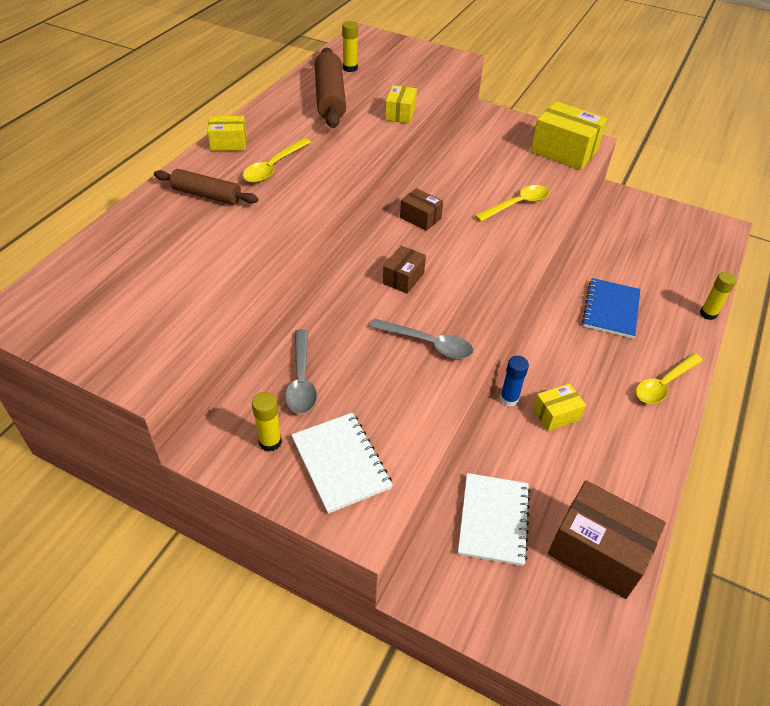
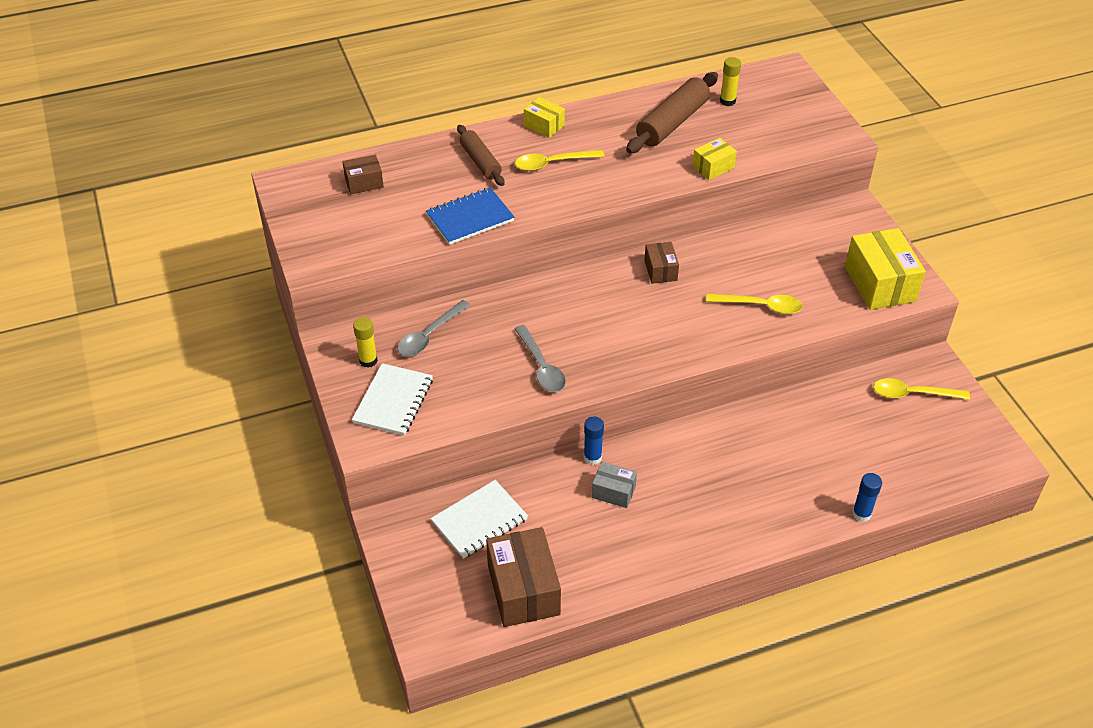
camera: 45 degrees right, 0 degrees up
(403, 278) = (584, 310): brown box -> brown box (364, 183)
(556, 414) = (613, 492): yellow box -> grey box
(610, 309) = (773, 452): blue notebook -> blue notebook (470, 218)
(664, 384) = (733, 533): yellow spoon -> yellow spoon (913, 394)
(708, 314) = (861, 514): yellow glue stick -> blue glue stick

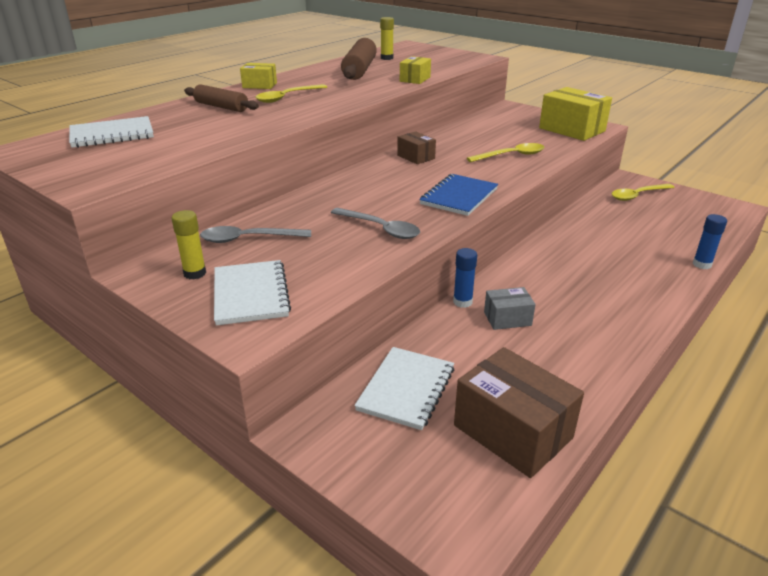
camera: 30 degrees left, 15 degrees down
(364, 183) = (112, 134): brown box -> white notebook
(429, 335) = (249, 239): grey spoon -> grey spoon turned 75 degrees clockwise
(470, 218) = (242, 131): blue notebook -> blue notebook (459, 196)

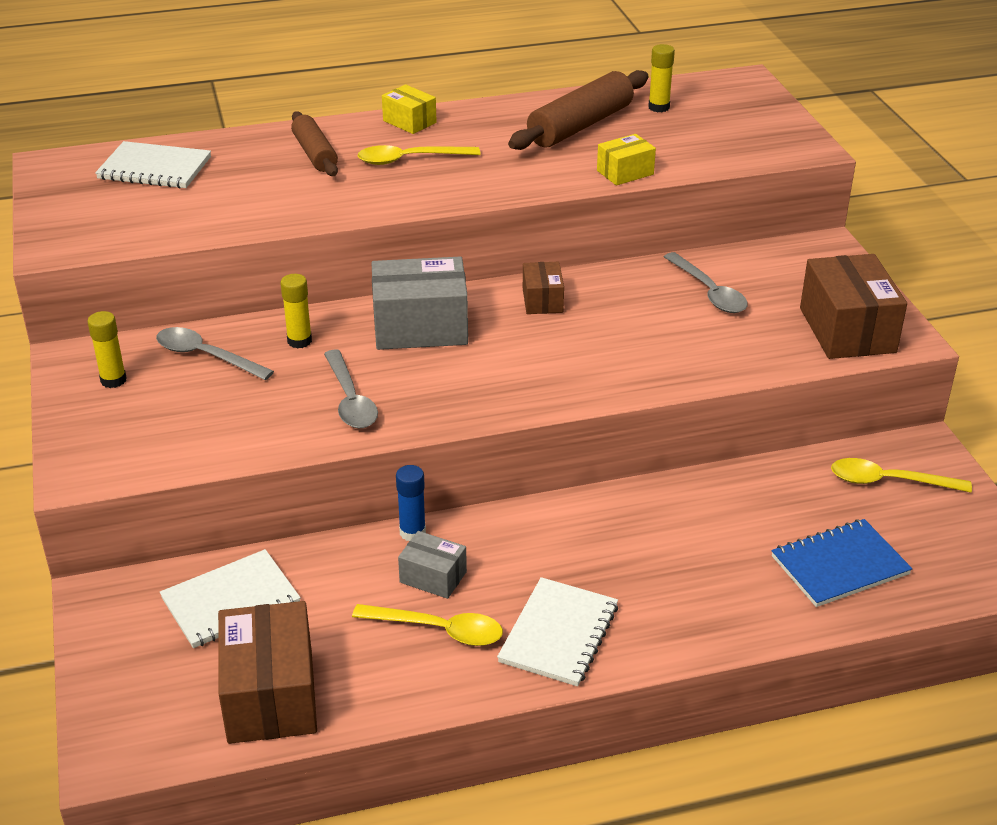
camera: 35 degrees right, 5 degrees up
(251, 294) = (132, 428): white notebook -> white notebook (559, 634)
(302, 213) = (299, 341): none -> yellow glue stick
(367, 185) = (420, 327): none -> grey box
(459, 196) = (502, 389): blue notebook -> blue notebook (839, 565)
(489, 133) = (708, 292): none -> grey spoon
(511, 156) = (673, 347): yellow spoon -> yellow spoon (438, 630)
(572, 129) = (847, 330): yellow box -> brown box
(702, 264) = (794, 628): blue glue stick -> none

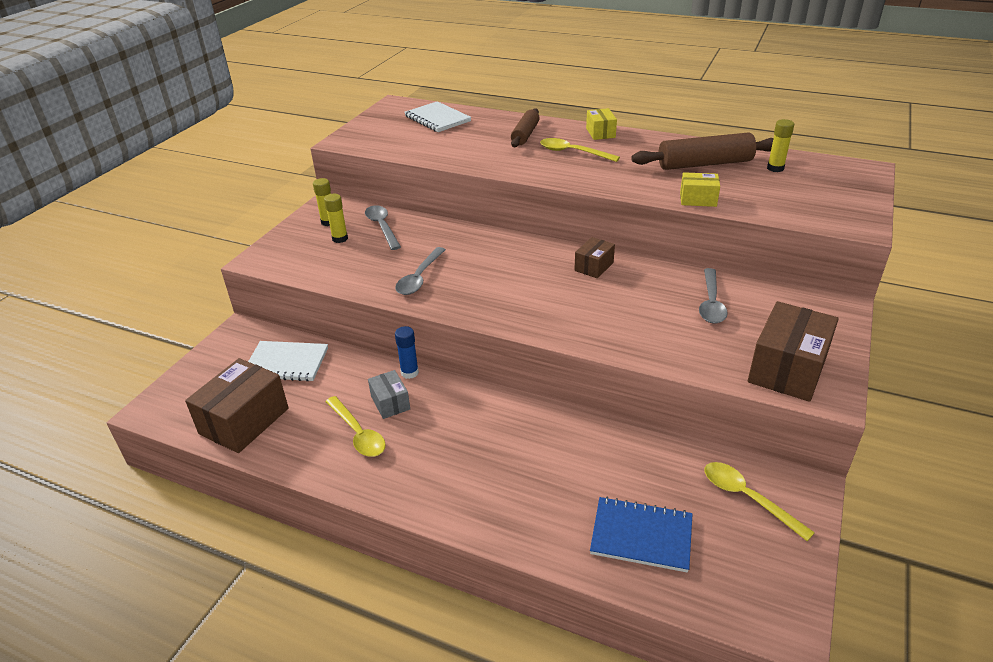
camera: 40 degrees right, 0 degrees up
(299, 341) = (434, 237): yellow glue stick -> yellow glue stick (340, 239)
(420, 327) = (505, 254): grey box -> none
(559, 634) = (415, 474): white notebook -> none

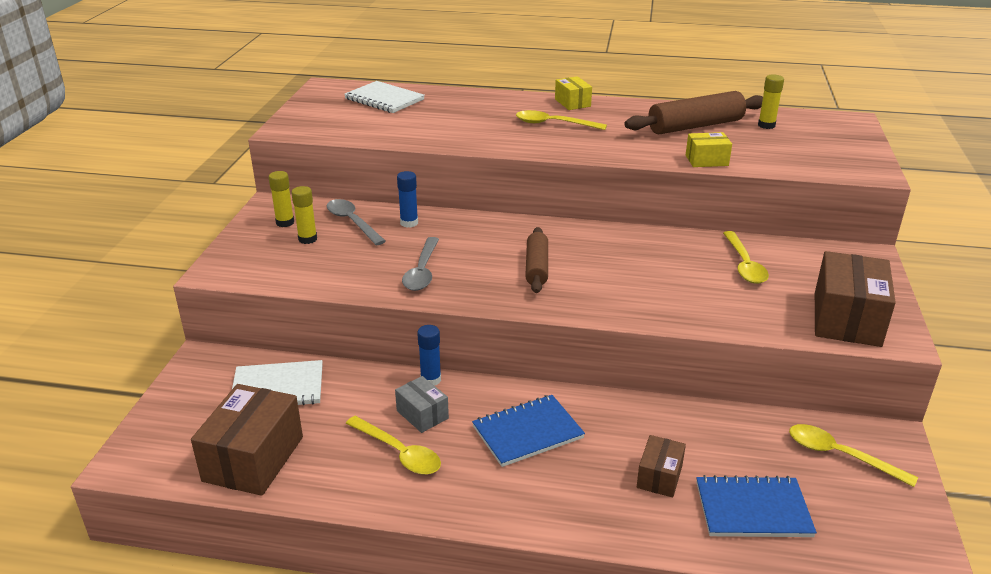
camera: 15 degrees left, 5 degrees down
(428, 232) = (409, 223): none -> blue glue stick
(471, 432) = (527, 432): none -> blue notebook
(525, 134) = (492, 109): brown rolling pin -> brown rolling pin (537, 267)
(594, 266) = (608, 241): brown box -> brown box (659, 476)
(711, 303) = (744, 265): grey spoon -> yellow spoon

